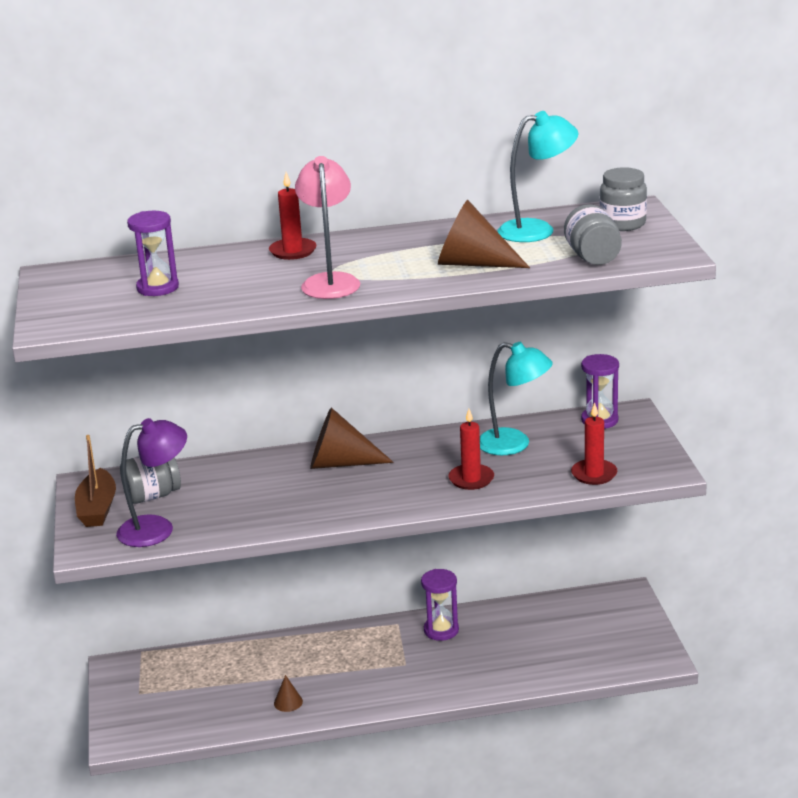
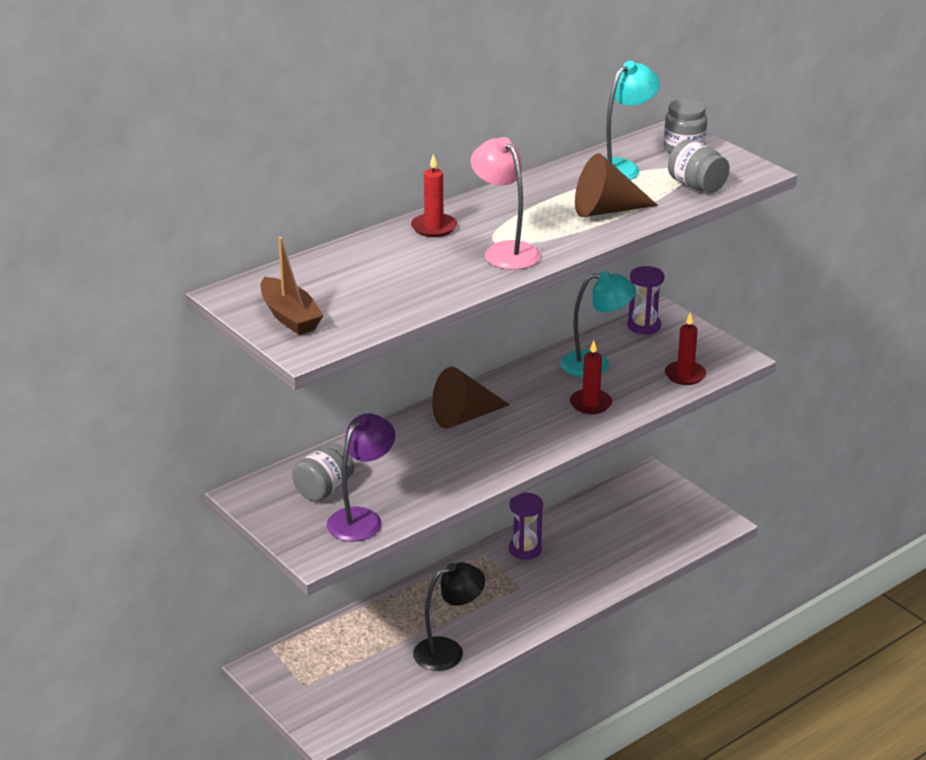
camera: 30 degrees left, 5 degrees up
(97, 508) = (284, 515): brown boat -> brown boat (290, 316)
(157, 288) = (355, 288): purple hourglass -> none
(288, 702) = (448, 651): brown cone -> black lamp

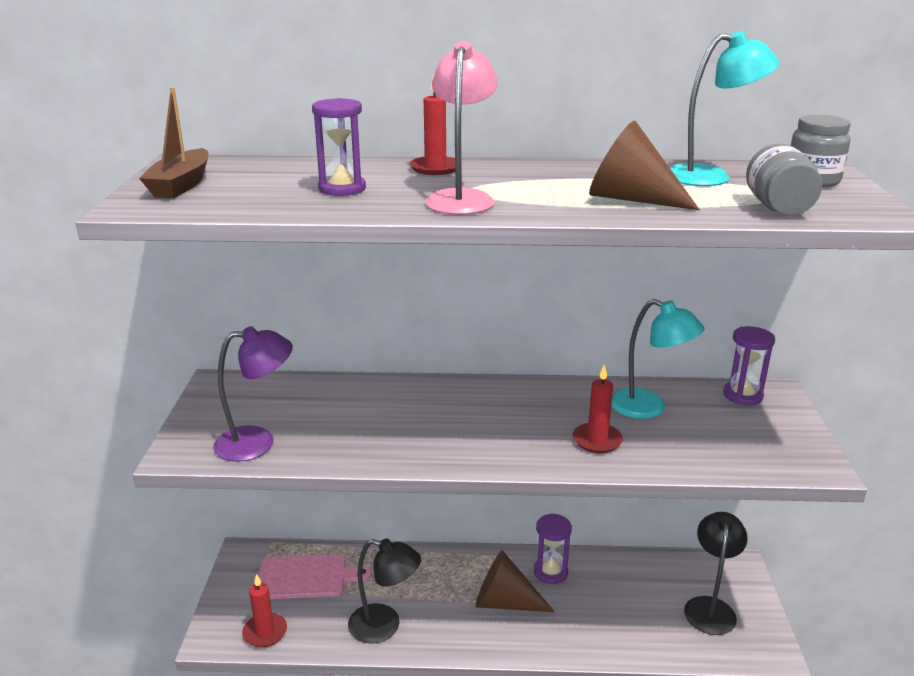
camera: 40 degrees right, 5 degrees down
(324, 490) = (271, 405): grey jar -> none
(340, 654) = (306, 577): none -> pink cutting board
(411, 273) = (342, 189): none -> purple hourglass
(464, 417) = (466, 400): brown cone -> brown cone (505, 602)
(658, 515) = (710, 607): none -> black lamp
(685, 375) = (734, 457): red candle -> red candle (265, 632)

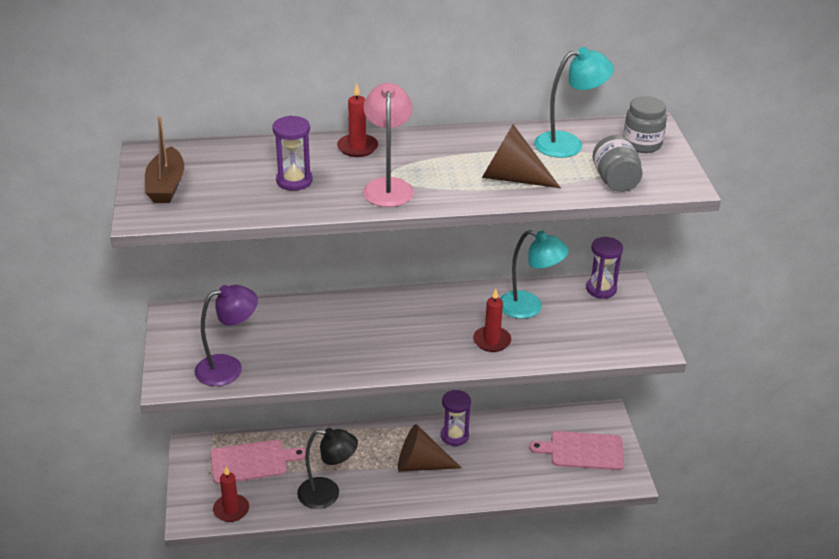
camera: 10 degrees left, 10 degrees up
(710, 607) = (583, 451): black lamp -> pink cutting board

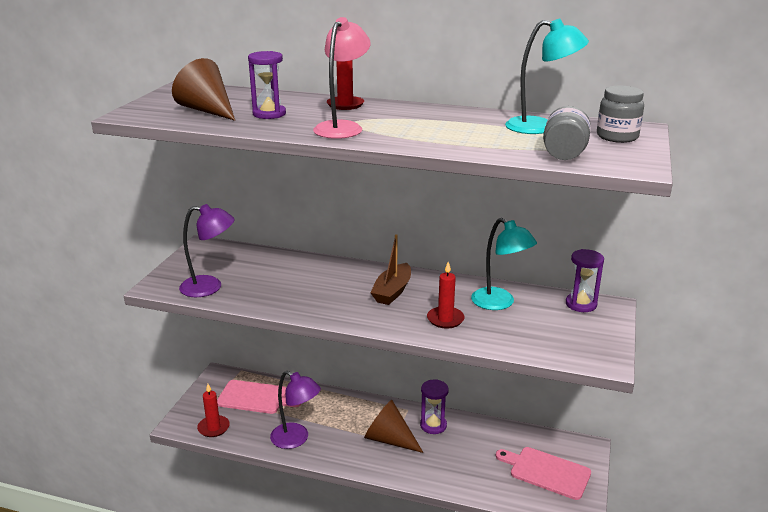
camera: 25 degrees right, 10 degrees down
(166, 185) = (169, 103): brown boat -> brown boat (392, 291)
(327, 494) = (296, 439): black lamp -> purple lamp
(511, 178) = (461, 138): brown cone -> brown cone (207, 110)

